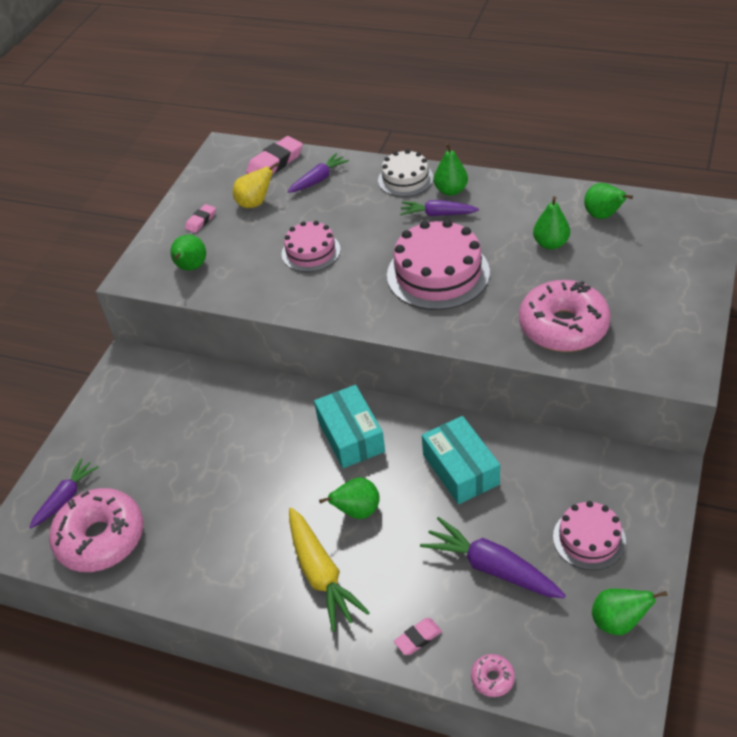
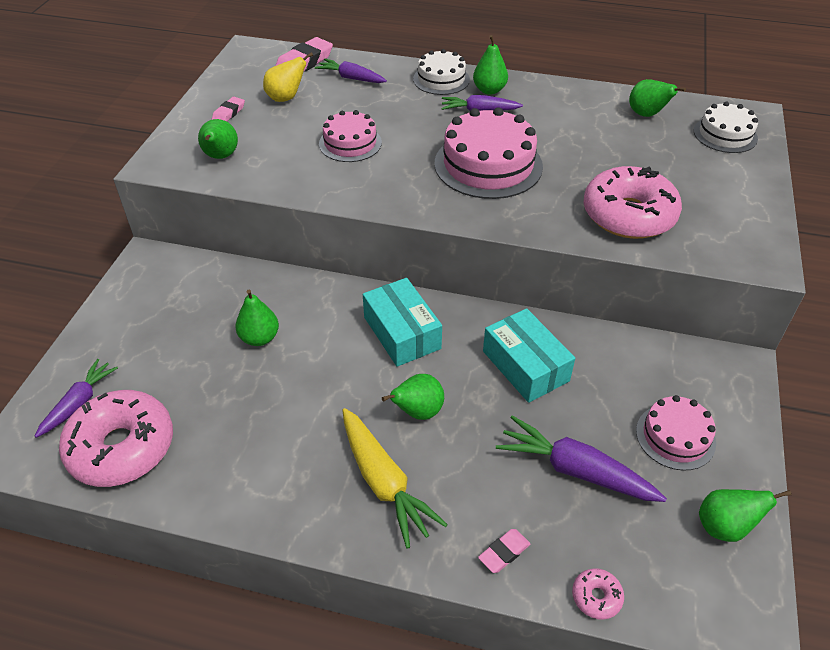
camera: 10 degrees left, 0 degrees up
(318, 179) = (351, 78): purple carrot -> purple carrot turned 105 degrees counterclockwise
(550, 244) = (599, 139): green pear -> green pear (259, 338)
(677, 237) = (725, 134): none -> white cake

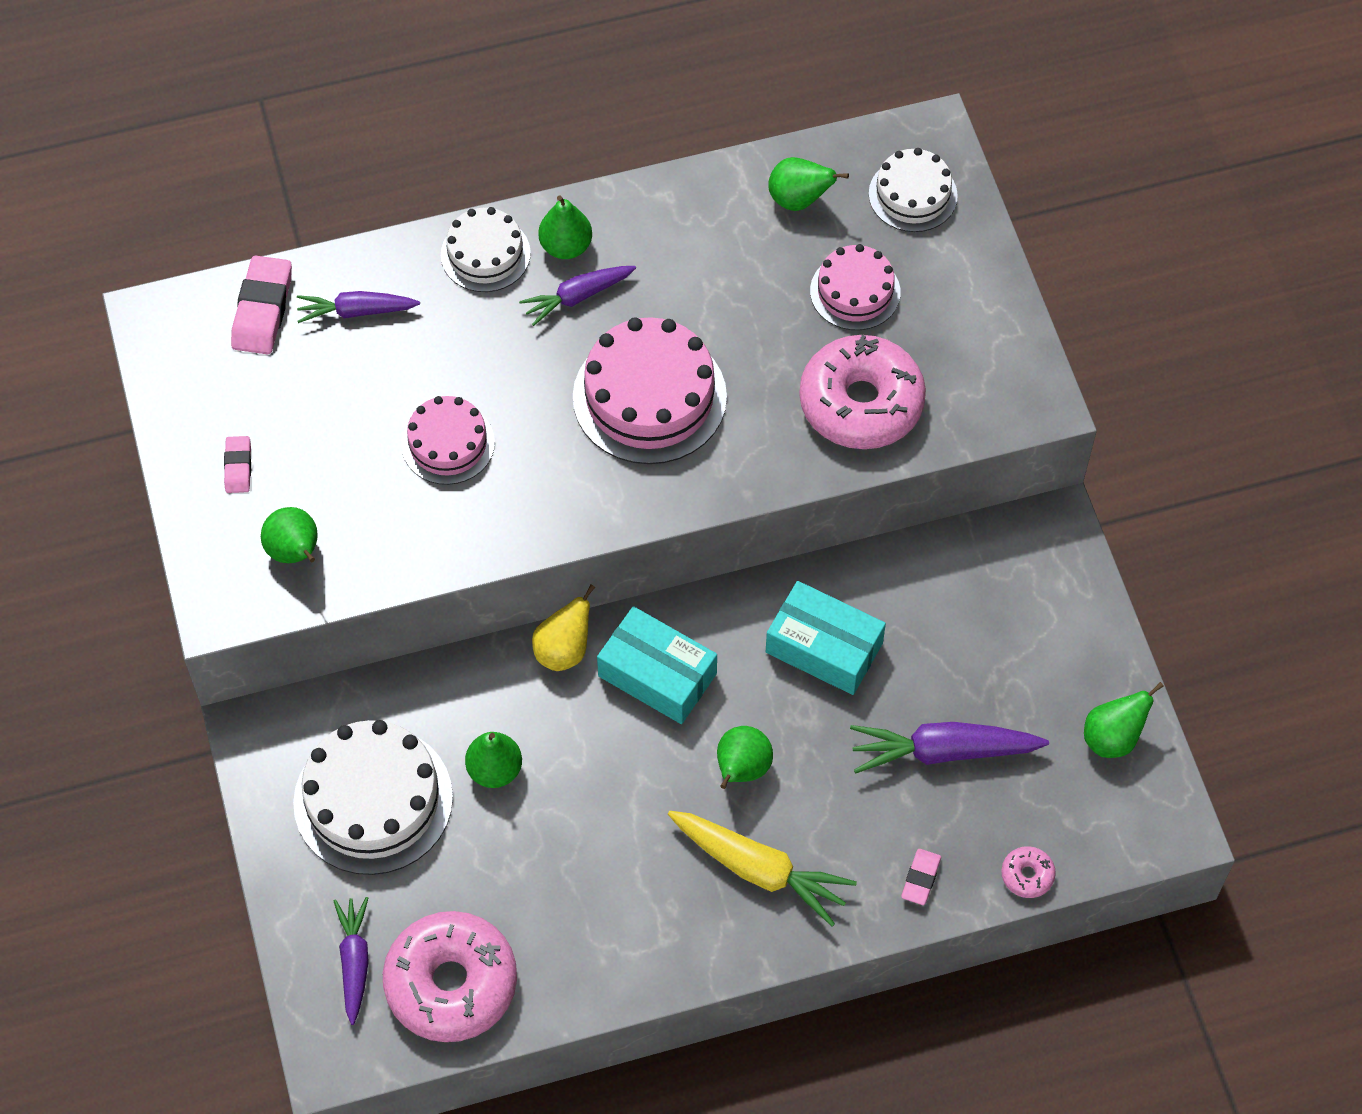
camera: 30 degrees left, 15 degrees up
(176, 321) = (373, 800): none -> white cake
(286, 98) = (295, 398): yellow pear -> yellow pear (564, 650)
(675, 436) = (1024, 657): pink cake -> pink cake (855, 291)

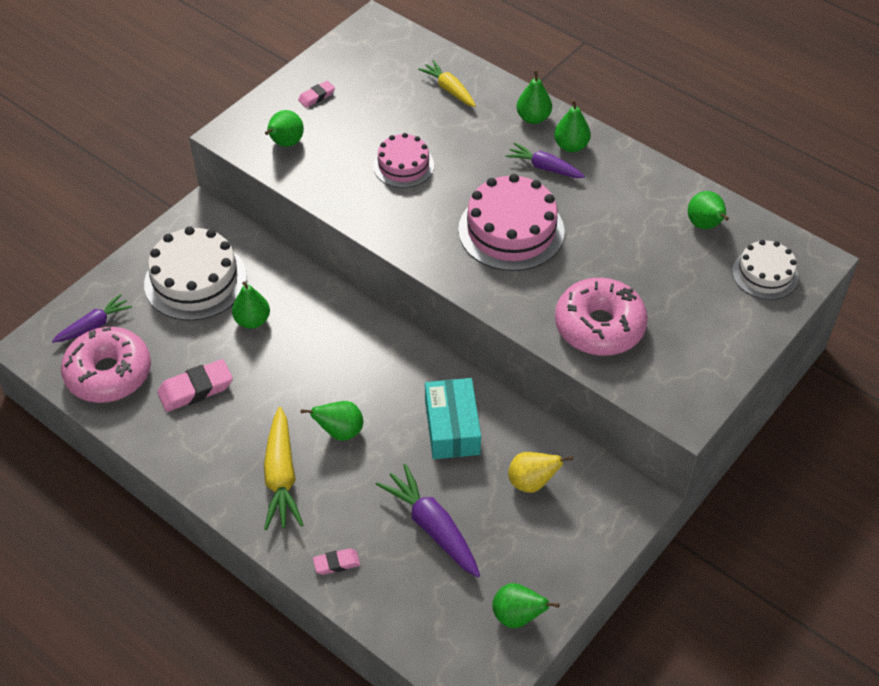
camera: 55 degrees right, 10 degrees down
(262, 310) = (416, 56): pink eraser -> pink eraser (196, 389)
(356, 311) = (449, 89): purple carrot -> yellow carrot
(485, 254) = (533, 118): white cake -> green pear
(564, 650) = (350, 310): yellow pear -> yellow pear (532, 482)
(657, 675) = (369, 359): turquoise box -> none
(855, 291) = (671, 283): pink cake -> none
(1027, 875) = (382, 621): pink donut -> none

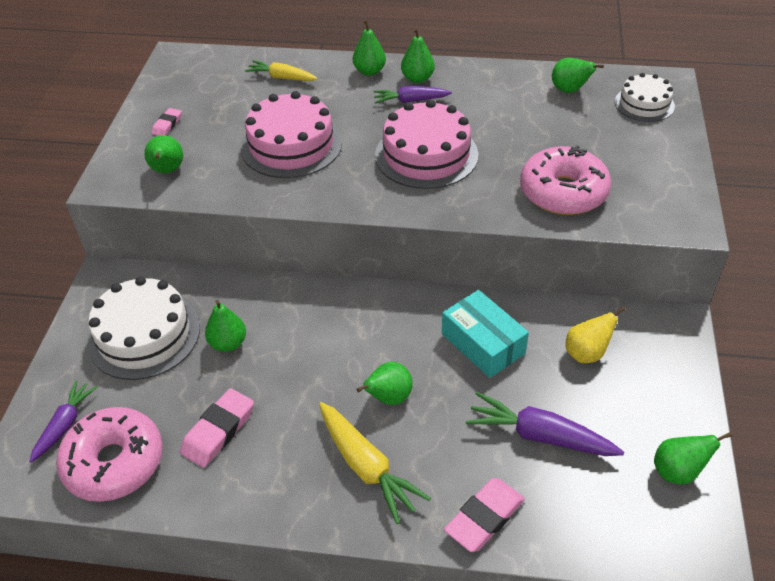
camera: 30 degrees left, 5 degrees down
(336, 563) = (484, 518): pink eraser -> pink eraser, size x1.78
(403, 165) = (291, 145): pink cake -> pink cake, size x1.67

